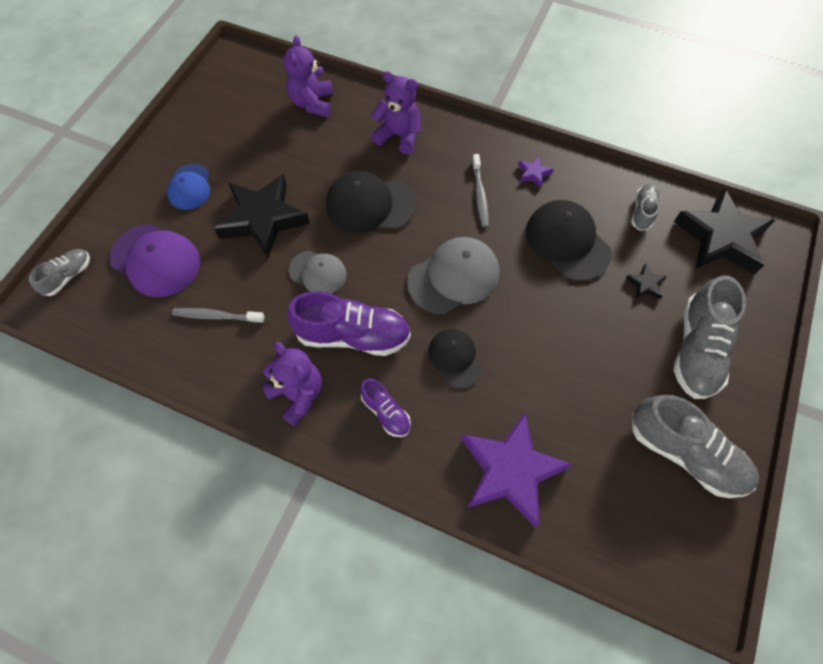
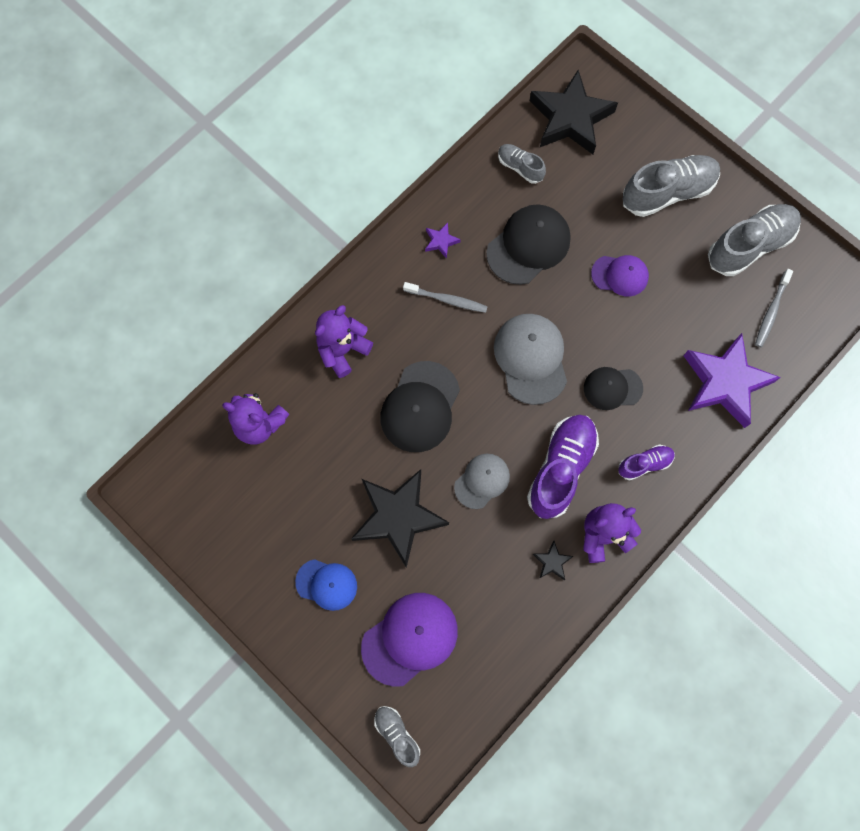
camera: 70 degrees left, 10 degrees up
(217, 316) = (497, 590): grey toothbrush -> grey toothbrush (771, 311)
(567, 242) = (528, 245): black cap -> black cap turned 150 degrees clockwise
(579, 330) = (620, 275): none -> purple cap
(645, 284) = (594, 202): black star -> black star (552, 562)
(697, 349) = (667, 192): grey shoe -> grey shoe turned 60 degrees counterclockwise

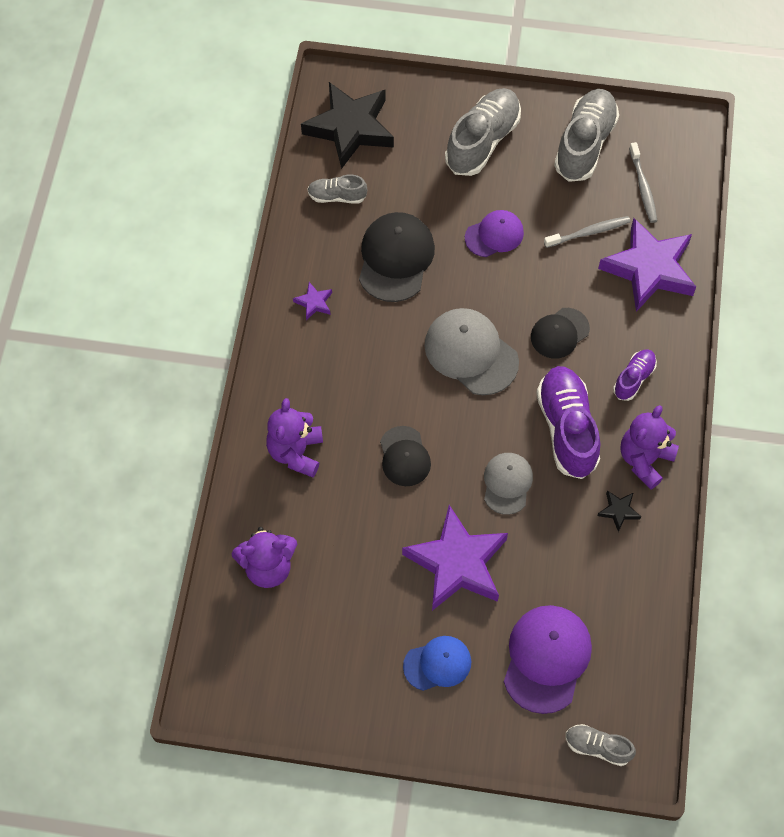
camera: 35 degrees left, 10 degrees down
(398, 517) = (457, 563): black star -> purple star
(420, 407) = (404, 456): black cap -> black cap, size x0.62
(447, 300) = (358, 349): grey toothbrush -> grey toothbrush (589, 232)

